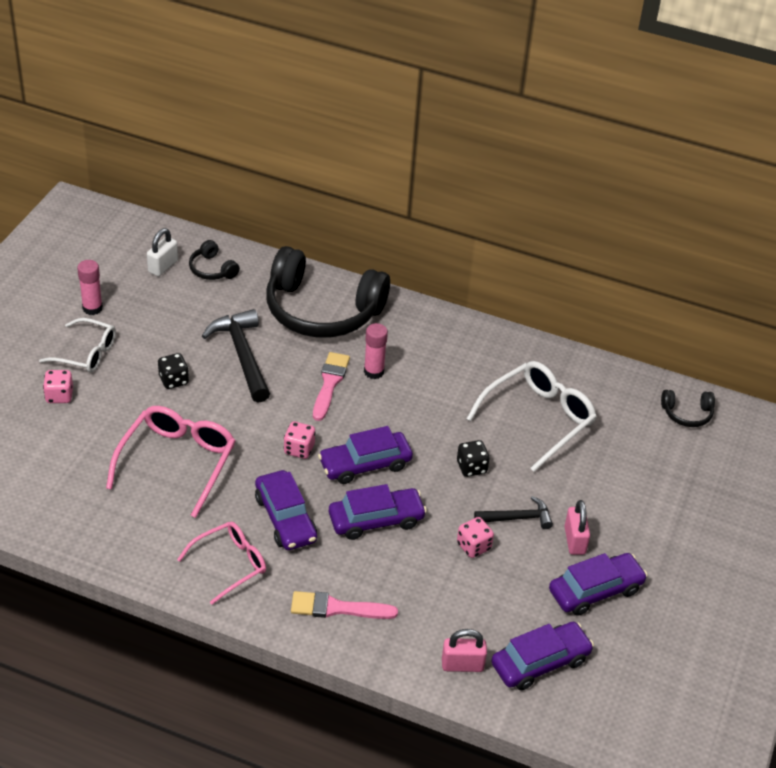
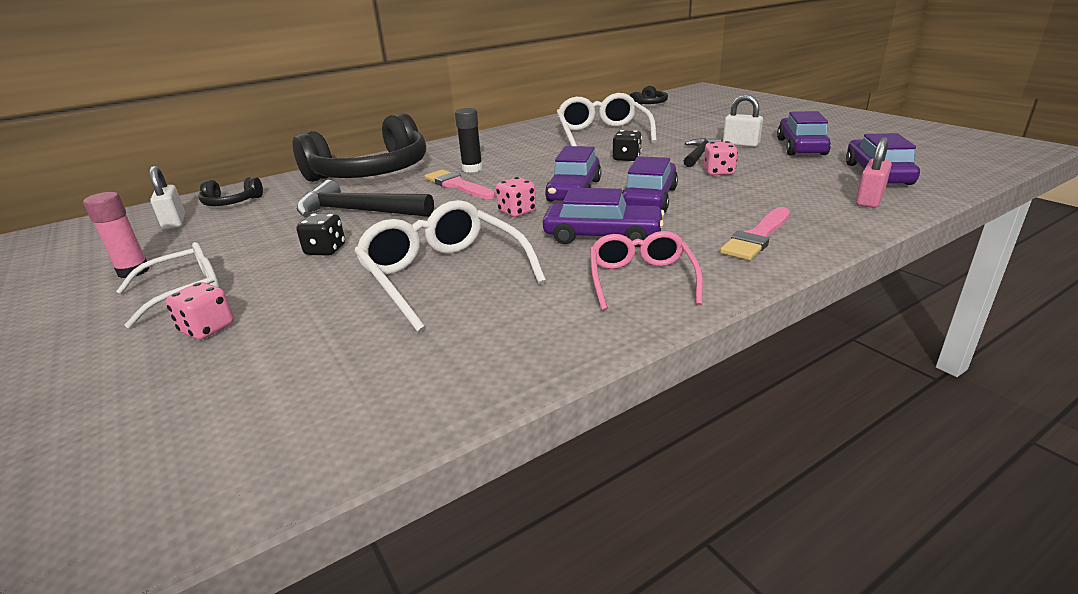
camera: 50 degrees left, 15 degrees down
(177, 462) = (444, 275): pink glasses -> white glasses
(374, 372) = (472, 169): pink glue stick -> black glue stick
(575, 540) = (741, 144): pink padlock -> white padlock

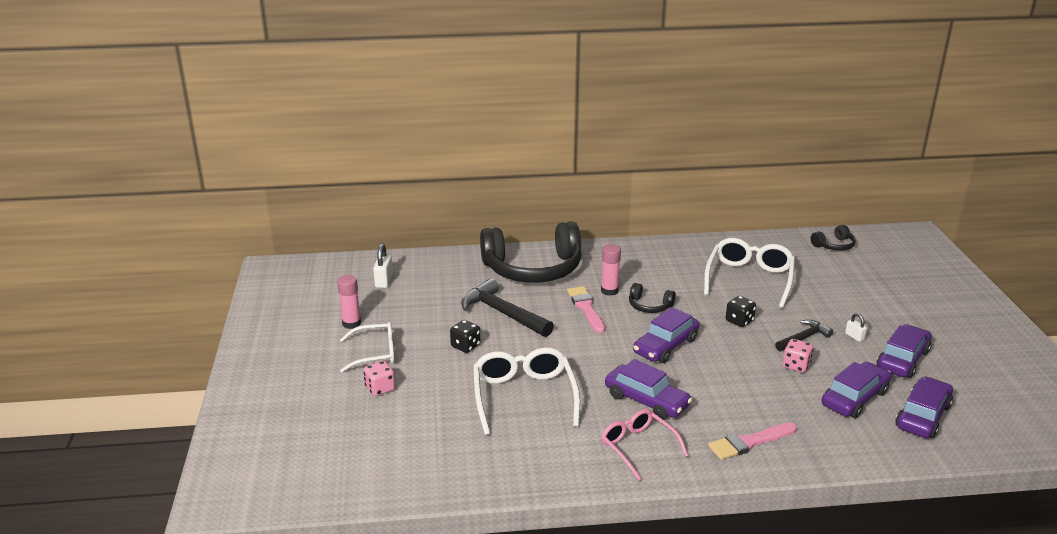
camera: 25 degrees right, 0 degrees up
(231, 202) = (424, 271): black headphones -> black headphones (649, 306)
(472, 169) = (609, 291): black glue stick -> pink glue stick
(517, 212) = (608, 354): pink dice -> none
(641, 279) = (638, 447): pink glasses -> pink glasses turned 60 degrees counterclockwise
(649, 199) = (712, 376): purple car -> purple car (854, 398)
(741, 144) = (854, 337): white padlock -> white padlock, size x0.60
(869, 200) = (876, 440): pink padlock -> none

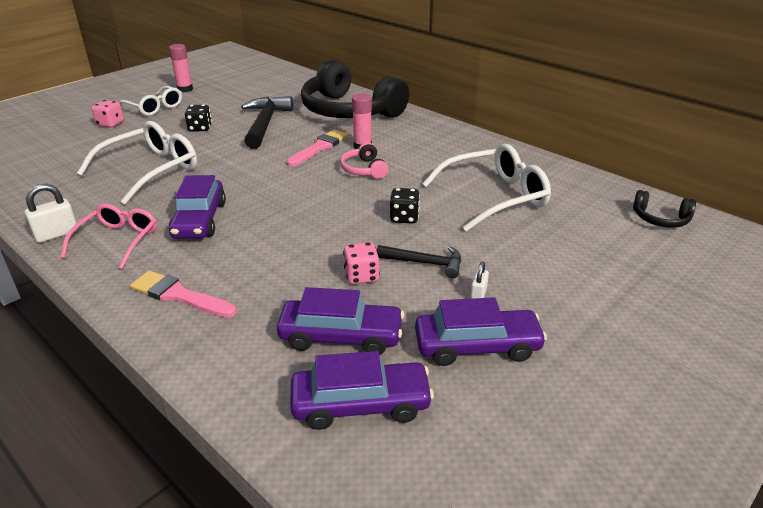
camera: 50 degrees right, 5 degrees up
(384, 281) = (254, 78): white padlock -> white padlock (56, 234)
(649, 306) = (364, 169): black headphones -> pink headphones
(665, 346) = (305, 198): purple car -> none

